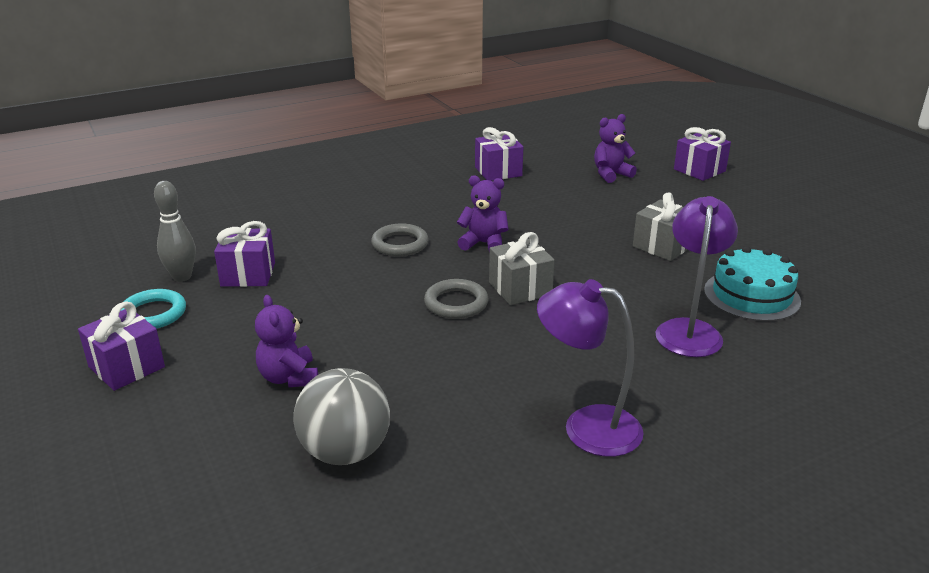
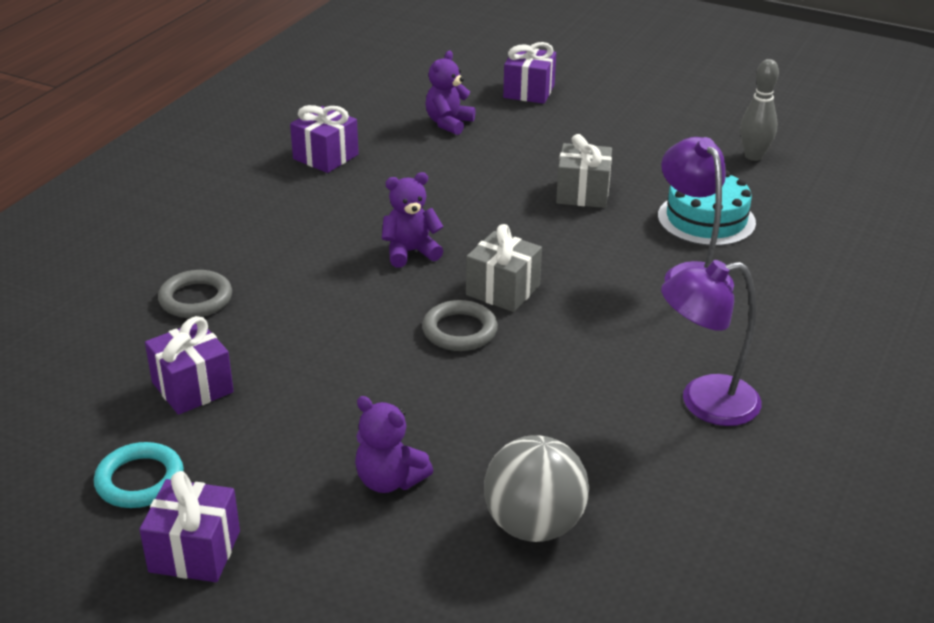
camera: 35 degrees left, 5 degrees up
(182, 277) = (113, 423): grey bowling pin -> grey bowling pin (753, 156)
(400, 244) = (322, 285): grey ring -> grey ring (196, 299)

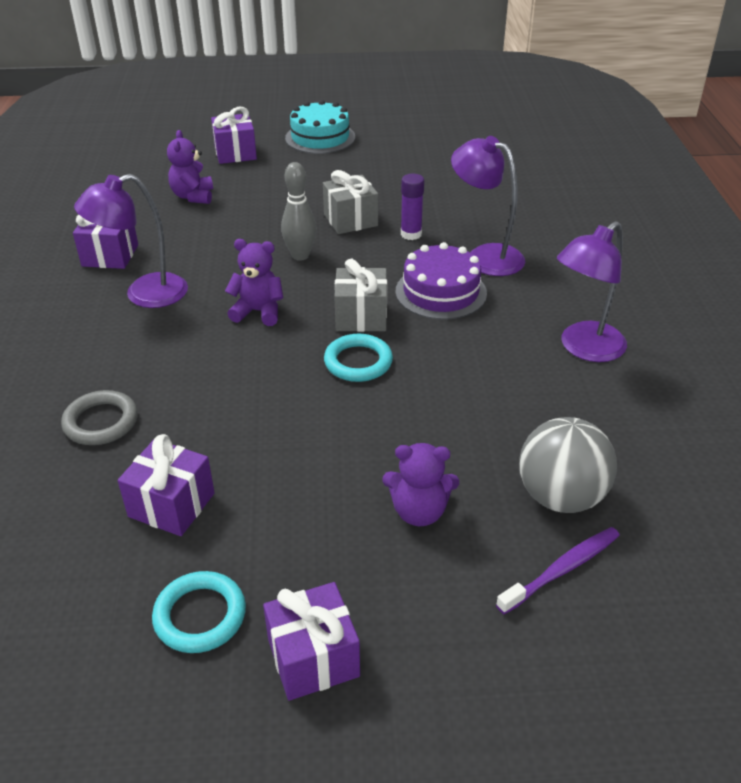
camera: 30 degrees left, 5 degrees up
(324, 202) = (144, 294): none -> purple lamp
(410, 252) = (258, 312): purple teddy bear -> purple teddy bear turned 60 degrees clockwise
(459, 330) = (358, 362): grey ring -> turquoise ring
(470, 585) = (562, 569): none -> purple toothbrush
(606, 294) = (441, 292): none -> purple cake
(632, 227) = (411, 234): none -> purple glue stick
(706, 219) = (456, 211): turquoise cake -> turquoise cake (320, 137)
(753, 156) = (445, 156): grey bowling pin -> grey bowling pin (300, 256)

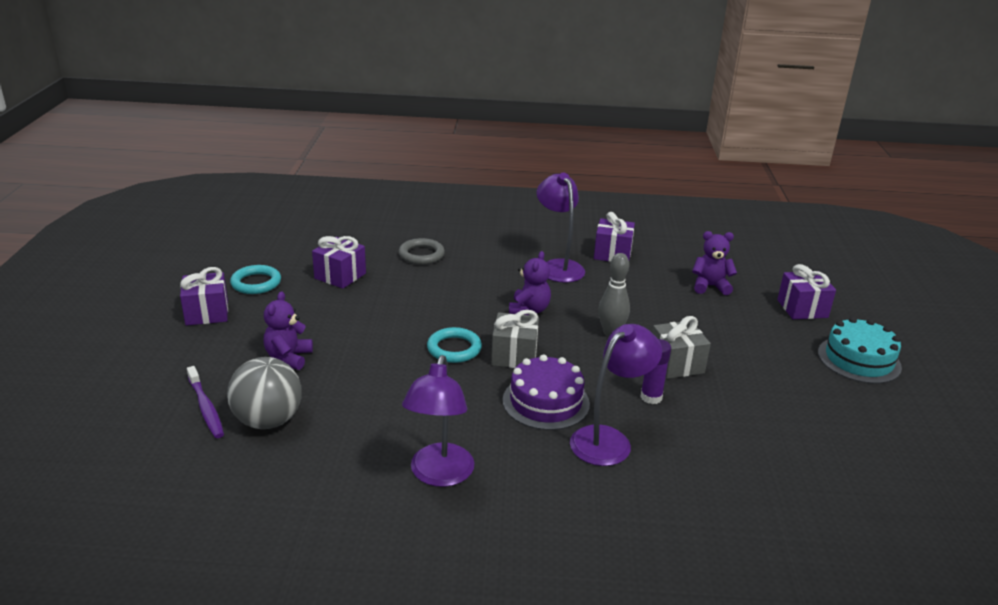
camera: 95 degrees right, 10 degrees down
(584, 348) = (439, 475): purple lamp -> purple lamp turned 135 degrees counterclockwise

